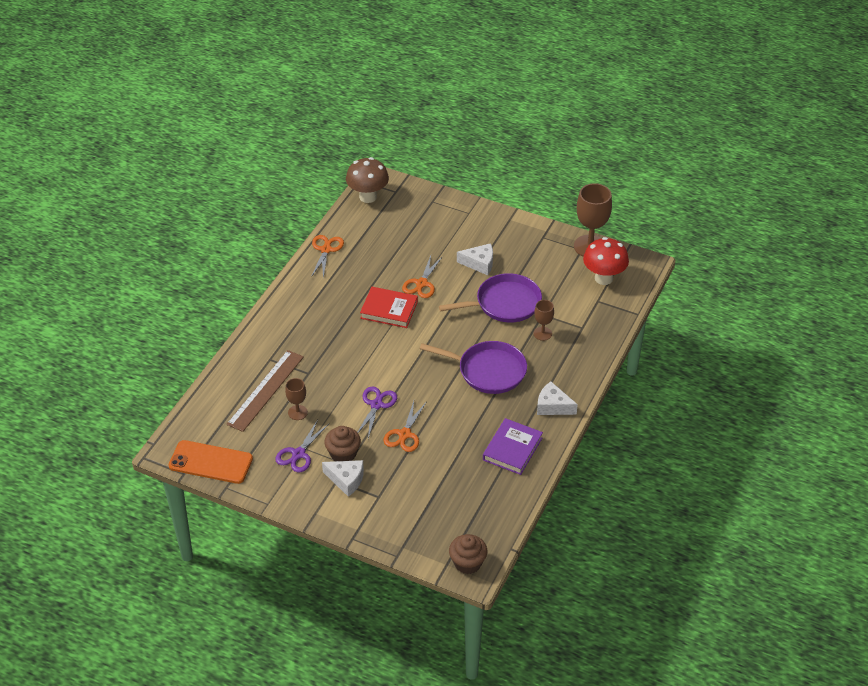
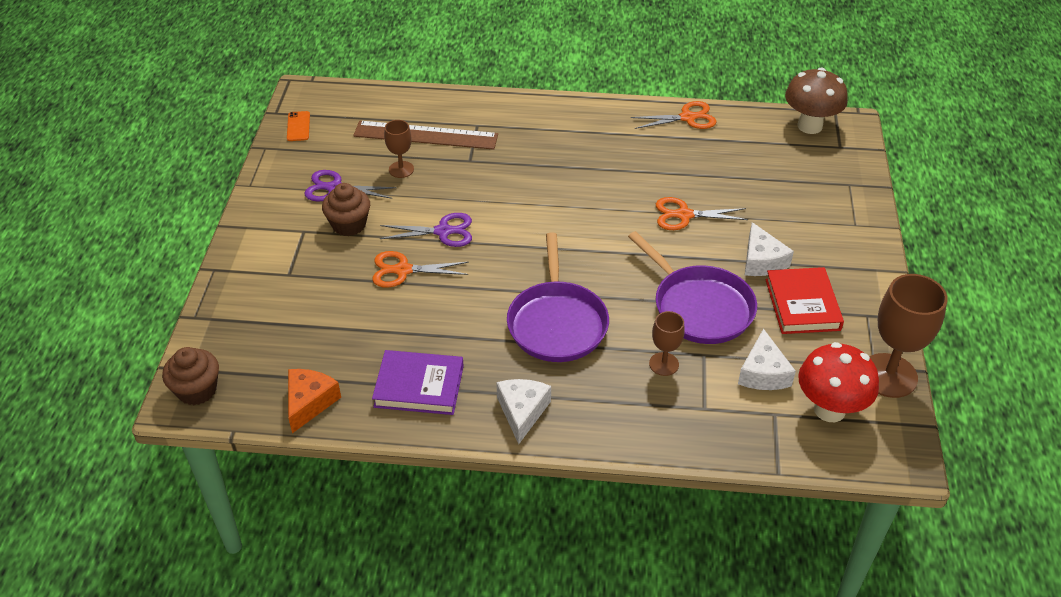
camera: 70 degrees right, 0 degrees up
(211, 462) = (298, 126): orange phone -> orange phone, size x0.47
(346, 480) = (307, 239): white cheese -> white cheese (763, 373)
(389, 310) = (616, 198): red book -> red book (802, 304)
(503, 505) = (309, 402): none -> orange cheese

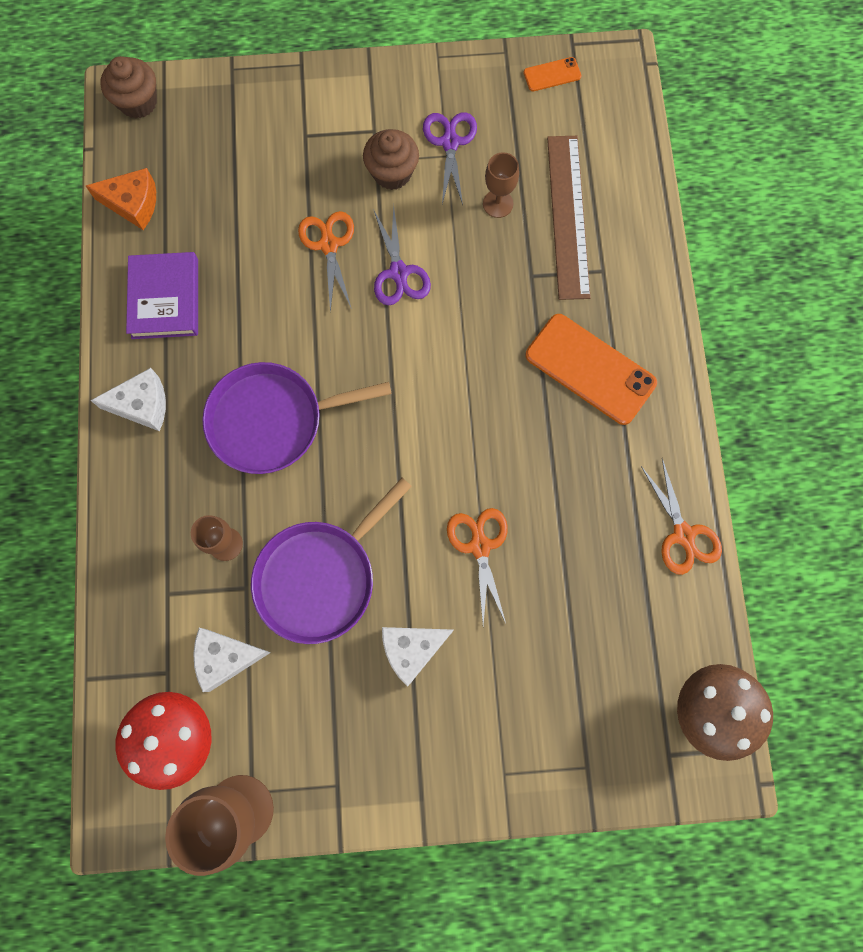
camera: 80 degrees right, 30 degrees up
(555, 142) = (590, 369): none -> orange phone
(802, 304) = (343, 703): red book -> none

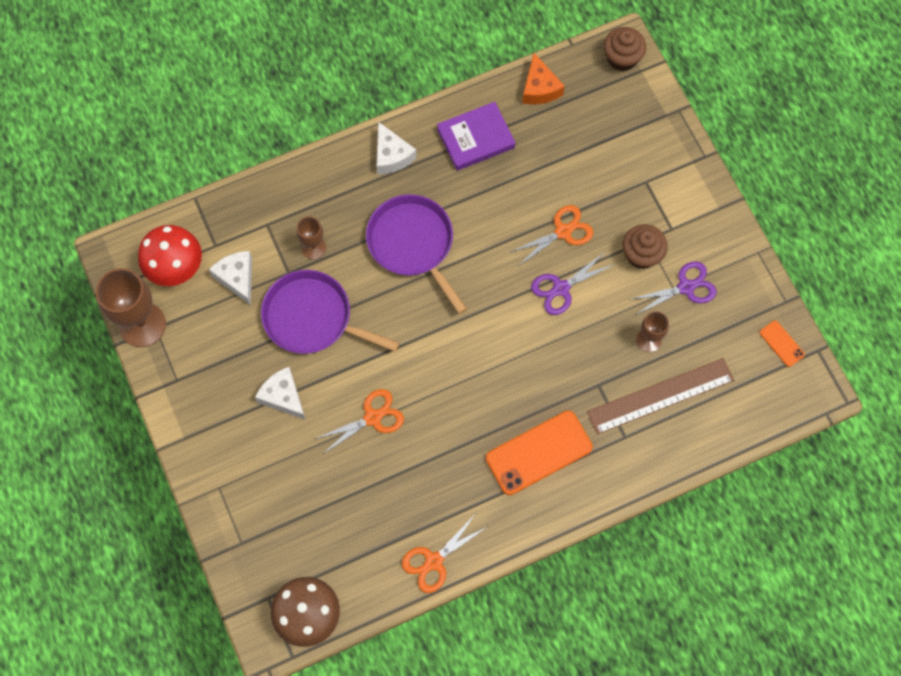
camera: 70 degrees right, 5 degrees down
(590, 369) = (538, 452): orange phone -> orange phone turned 45 degrees clockwise

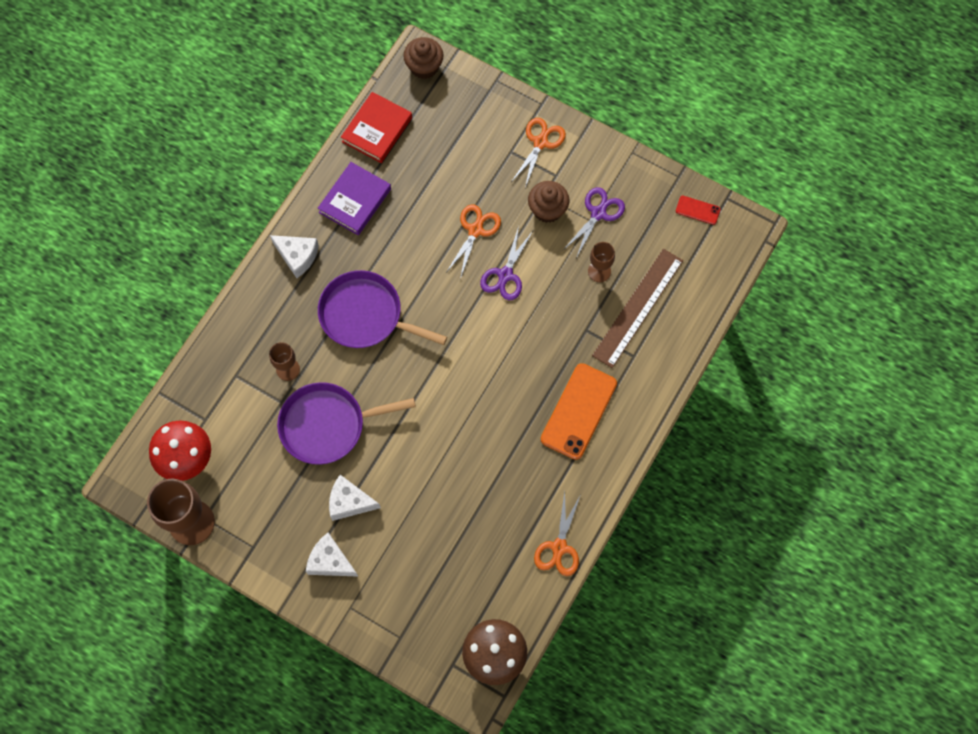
camera: 35 degrees left, 0 degrees up
(237, 278) = (242, 434): white cheese -> white cheese (330, 561)
(372, 418) = (432, 471): orange scissors -> orange scissors (540, 143)
(539, 88) = (377, 130): orange cheese -> red book
(781, 343) = (697, 210): orange phone -> red phone

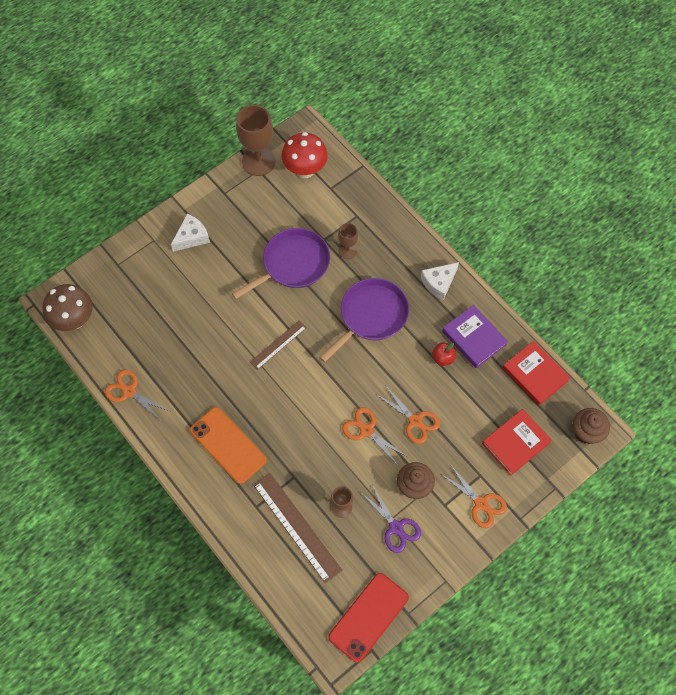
camera: 110 degrees right, 5 degrees down
(327, 425) = (293, 264): purple pan -> purple pan turned 45 degrees clockwise
(349, 502) = (228, 261): white cheese -> none
(391, 225) = (443, 358): none -> red apple
(438, 403) = (278, 344): none -> brown ruler
(462, 128) = (515, 443): none -> red book
(505, 275) = (366, 431): purple scissors -> orange scissors
(697, 210) = (368, 617): red phone -> red phone, size x2.11

